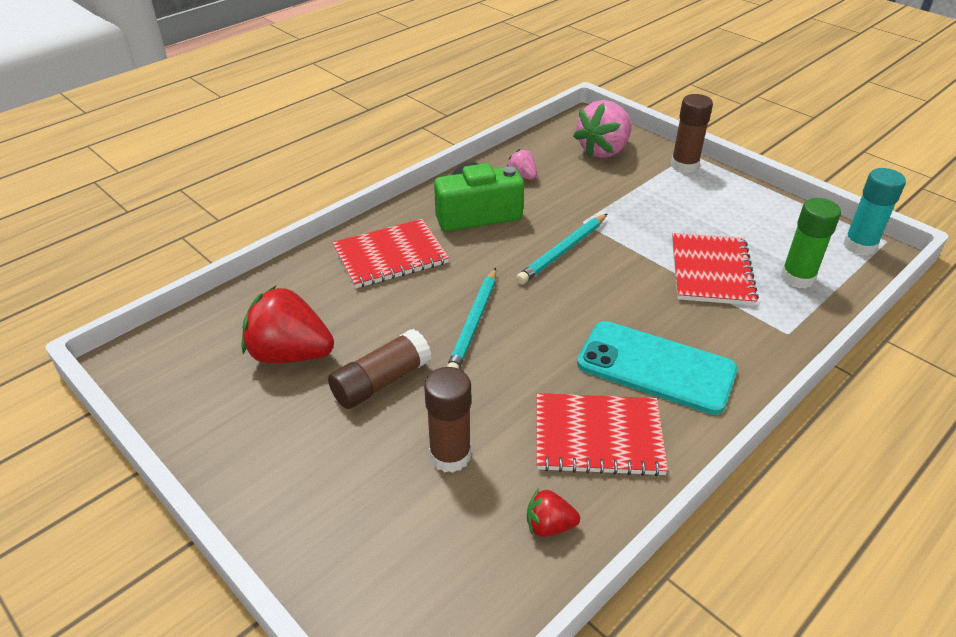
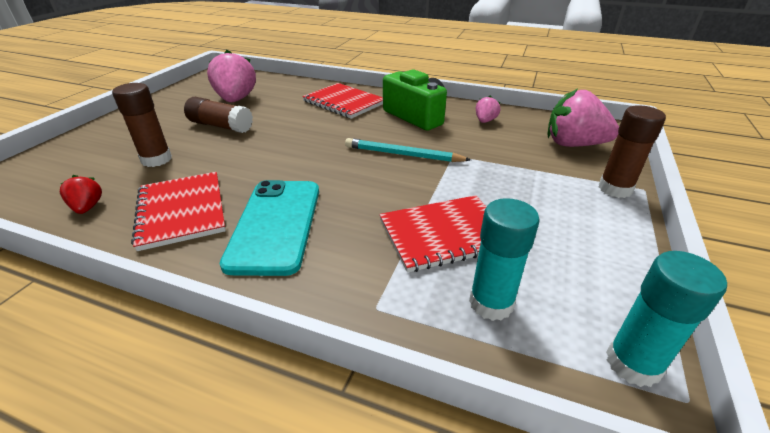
camera: 65 degrees right, 5 degrees down
(290, 354) = (236, 100): red strawberry -> pink strawberry
(473, 324) = (290, 140): turquoise pencil -> none
(797, 278) = (491, 303): green glue stick -> turquoise glue stick

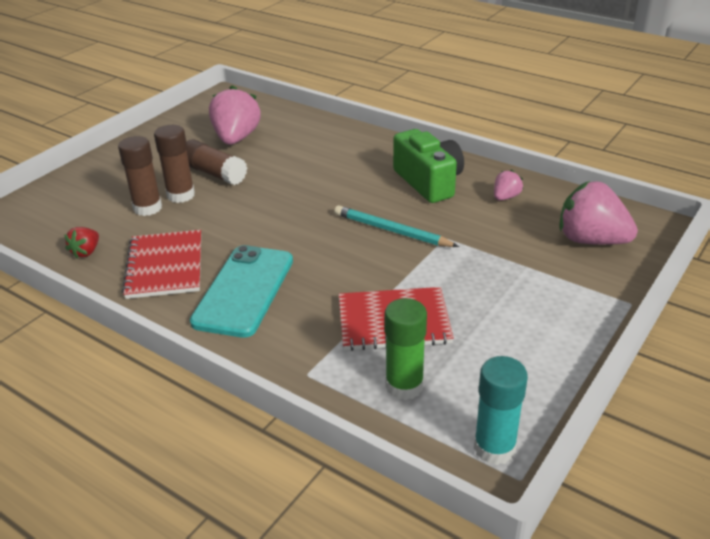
camera: 15 degrees right, 0 degrees up
(87, 207) = (86, 252): red strawberry -> red strawberry turned 150 degrees counterclockwise
(344, 102) = (354, 154): red notebook -> none
(491, 303) = (404, 386): turquoise glue stick -> green glue stick
(615, 189) = (598, 299): brown glue stick -> brown glue stick (181, 195)

